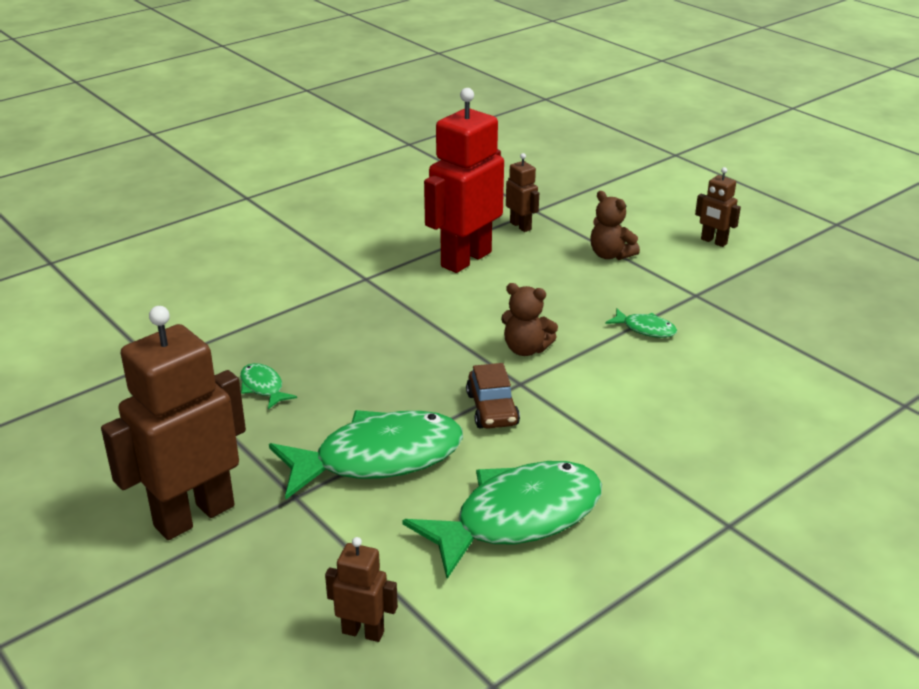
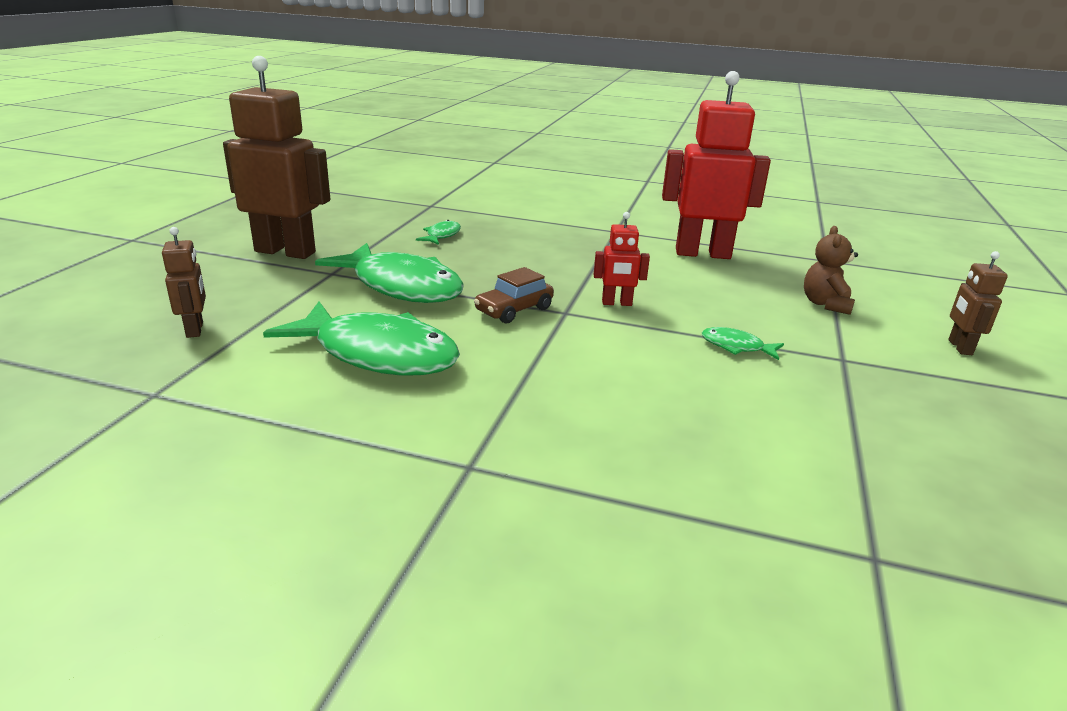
camera: 55 degrees right, 5 degrees down
(521, 226) = (791, 260): brown robot -> none
(526, 349) = (617, 303): brown teddy bear -> red robot
(645, 329) = (736, 347): green fish -> green fish turned 120 degrees clockwise

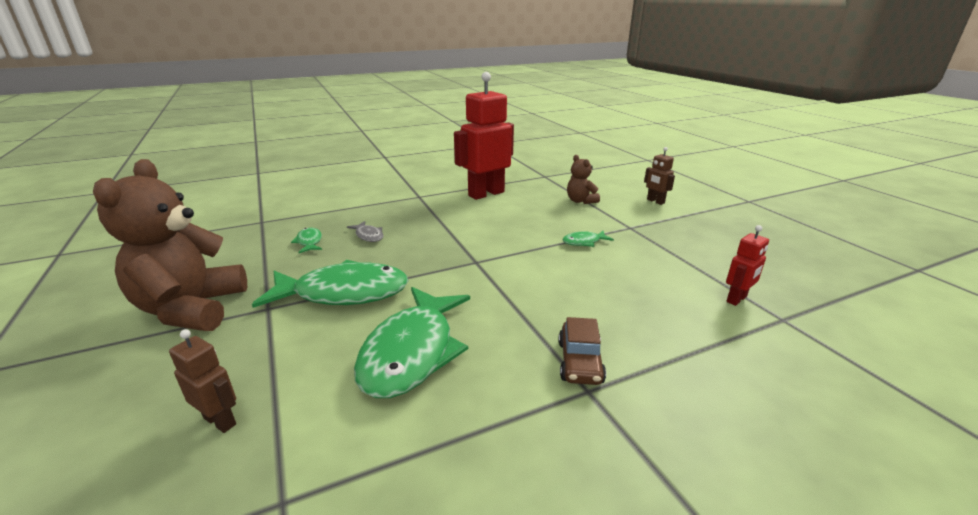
camera: 40 degrees left, 0 degrees up
(285, 252) = (192, 309): brown robot -> brown teddy bear
(378, 354) = (412, 352): green fish -> green fish turned 120 degrees clockwise
(501, 249) = (368, 236): none -> grey fish
(514, 310) = (445, 274): brown car -> brown car (580, 362)
(617, 303) = (493, 243): red robot -> red robot (737, 299)

